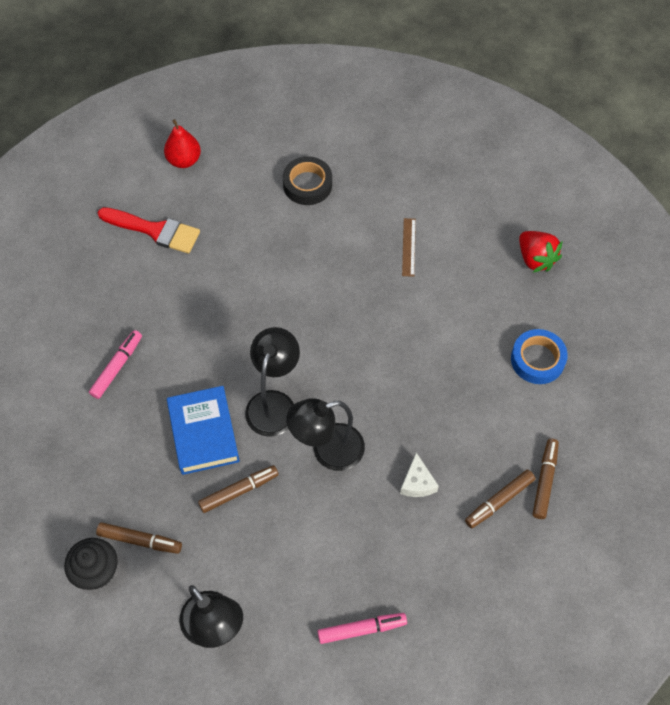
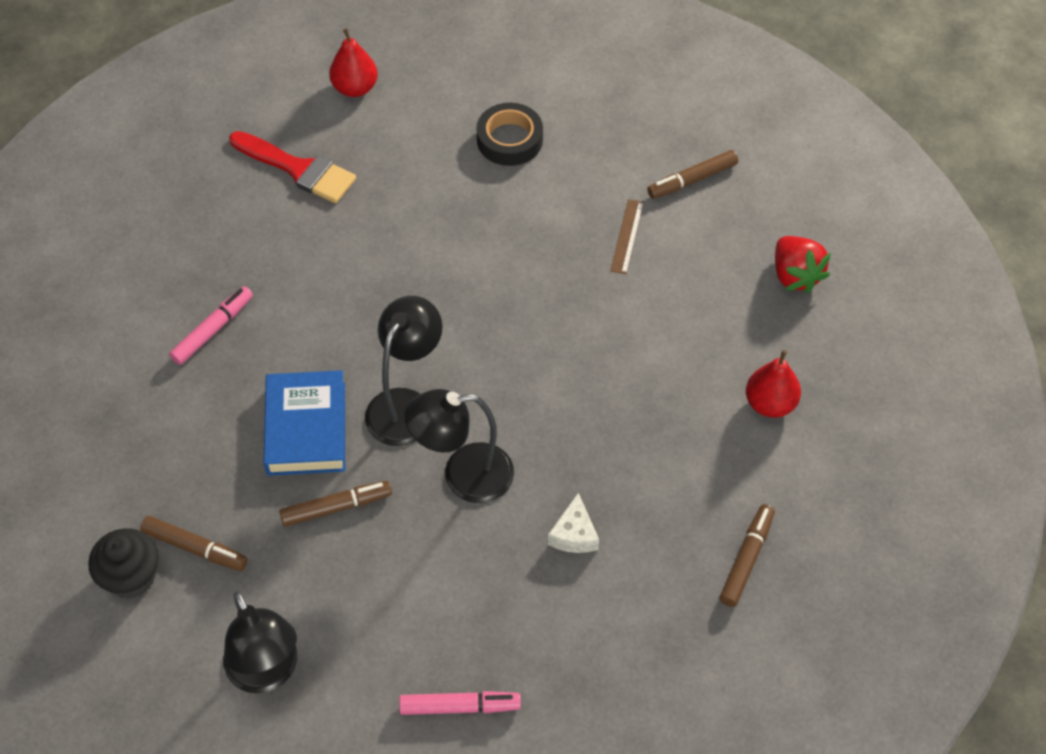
camera: 10 degrees right, 5 degrees down
(499, 501) = (679, 575): brown marker -> brown marker (692, 180)
(537, 360) = (770, 403): blue tape -> red pear

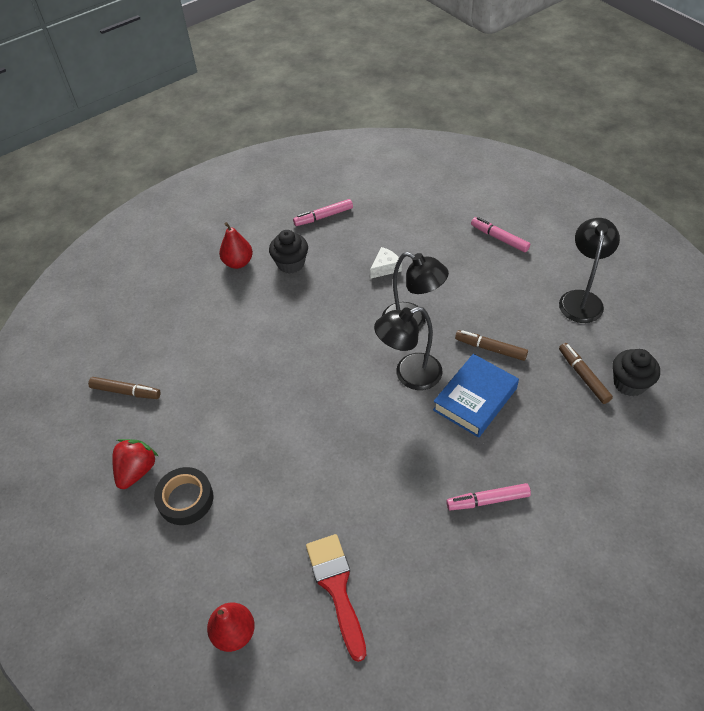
camera: 135 degrees left, 5 degrees down
(627, 236) = (198, 385): brown ruler -> none
(702, 450) = (291, 264): none -> black cupcake
(746, 559) = (323, 216): brown marker -> pink marker
(795, 275) = (150, 307): red strawberry -> red strawberry (137, 470)

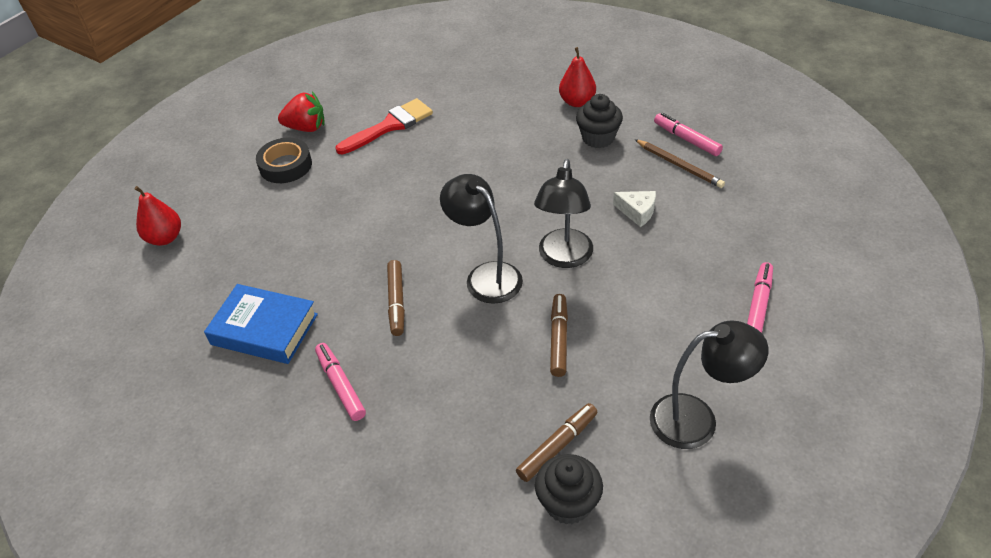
camera: 70 degrees right, 5 degrees down
(126, 392) = (385, 91): brown marker -> brown marker (396, 302)
(337, 588) = (216, 291): red brush -> red brush (389, 126)
(349, 230) = (679, 165): none -> brown pencil
(475, 399) = (475, 342): blue book -> blue book (264, 329)

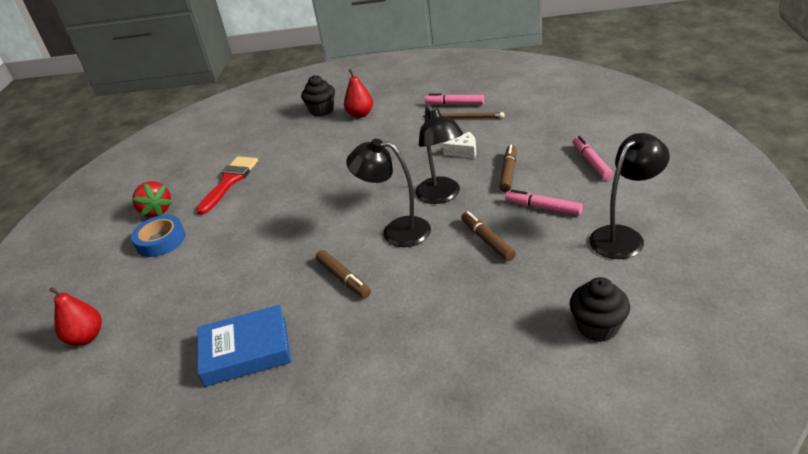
camera: 30 degrees left, 10 degrees down
(285, 165) = (161, 240): black tape -> blue tape
(306, 128) = (157, 211): red strawberry -> red strawberry turned 90 degrees clockwise
(341, 385) = (351, 352): pink marker -> pink marker (543, 208)
(557, 446) = (554, 299): brown marker -> brown marker (508, 172)
(598, 138) = (395, 126): black cupcake -> black cupcake (322, 110)

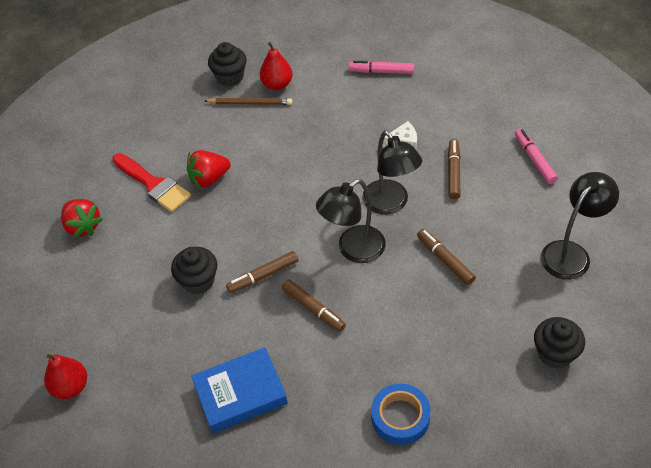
camera: 10 degrees left, 15 degrees up
(161, 240) = (103, 266): blue tape -> blue tape (400, 417)
(229, 182) = (153, 184): red brush -> red brush turned 120 degrees clockwise
(241, 253) = (198, 281): none -> black cupcake
(279, 177) = (209, 179): none -> red strawberry
(303, 250) = (263, 276): none -> brown marker
(396, 231) = (353, 250): black lamp -> black lamp turned 45 degrees counterclockwise
(464, 118) = (396, 93): brown pencil -> brown pencil (250, 103)
(543, 208) = (493, 219): pink marker -> none

